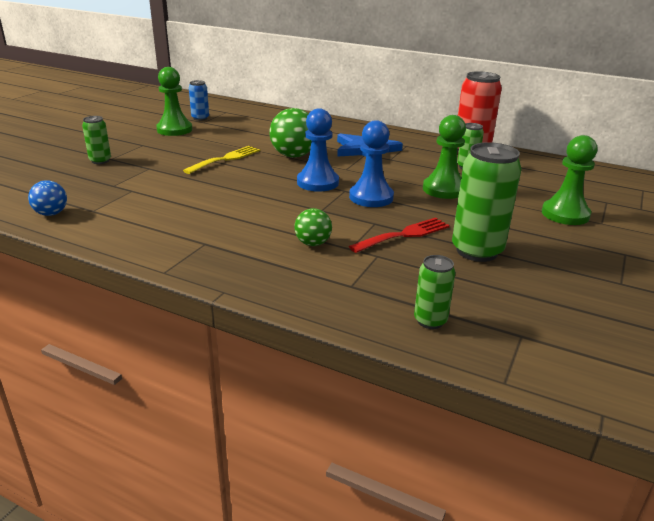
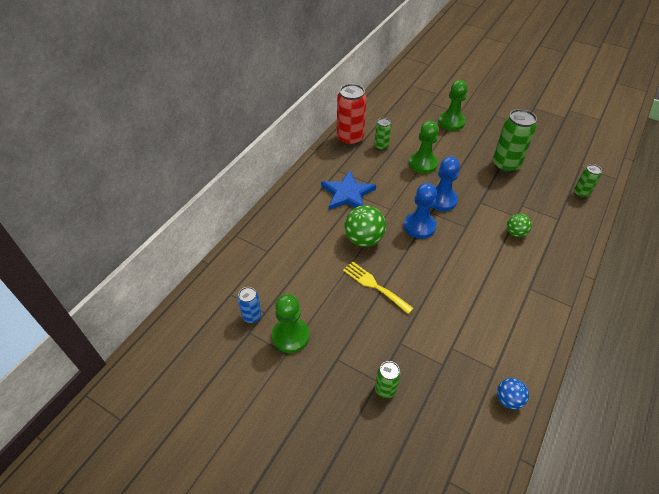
camera: 85 degrees left, 20 degrees up
(404, 235) = (493, 191): red fork -> none

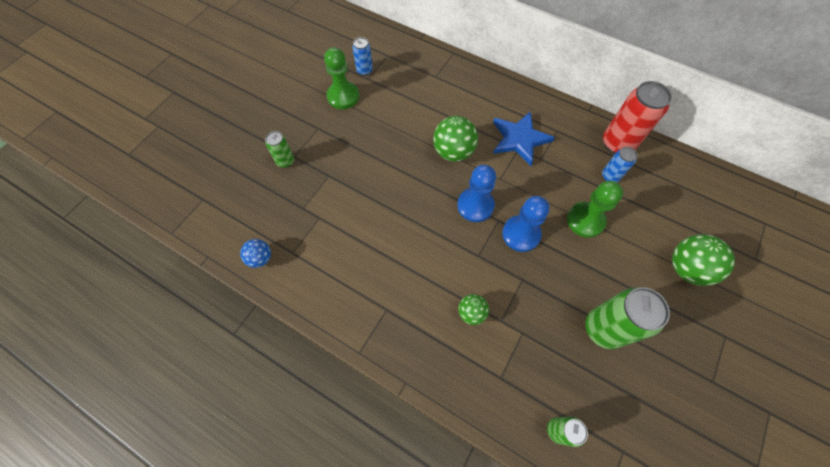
camera: 90 degrees right, 15 degrees up
(374, 285) = (393, 158): yellow fork -> none
(381, 146) = (610, 176): green can -> blue can
(451, 122) = (686, 268): green pawn -> green ball

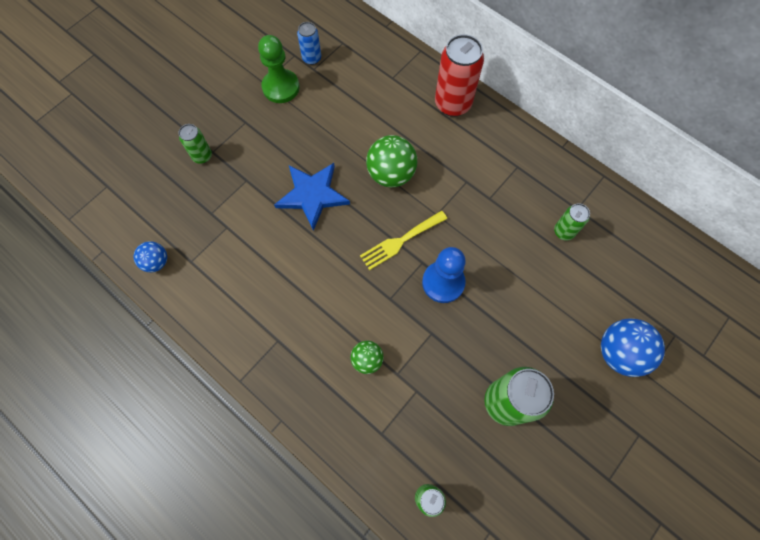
camera: 10 degrees right, 5 degrees up
(475, 205) = (400, 241): blue pawn -> yellow fork
(519, 139) = (470, 170): blue star -> blue star (312, 195)
(585, 220) = (520, 279): green pawn -> none
(610, 176) = (564, 231): blue can -> green can
(617, 143) = (584, 193): red can -> red can (452, 104)
(686, 268) = (619, 352): green ball -> blue ball

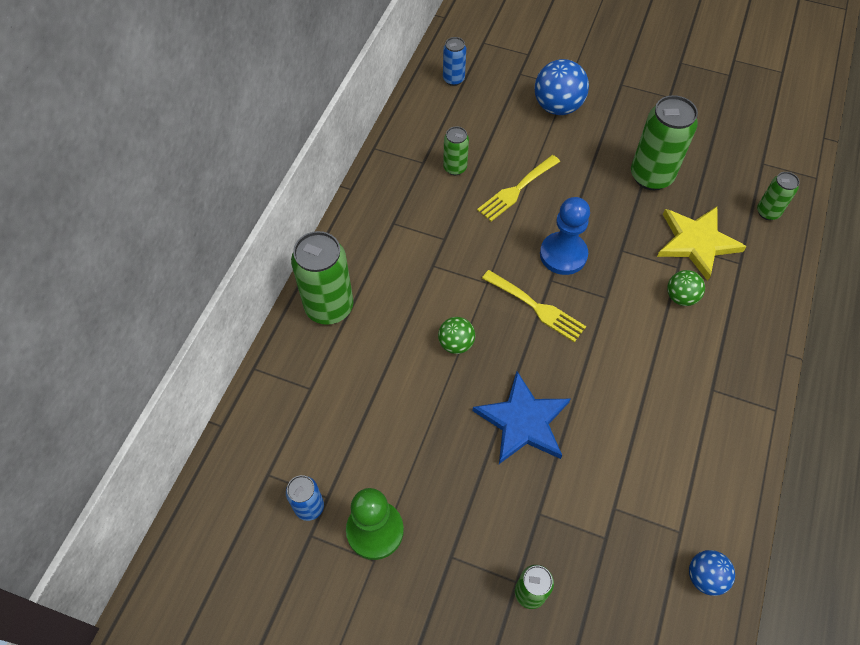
camera: 110 degrees left, 10 degrees down
(391, 174) = (456, 344): green ball -> green ball, size x0.58
(417, 405) = (696, 242): none -> yellow star
(452, 104) = (329, 307): red can -> green can
(524, 272) = (516, 190): none -> yellow fork
(678, 269) = (453, 79): none -> blue can

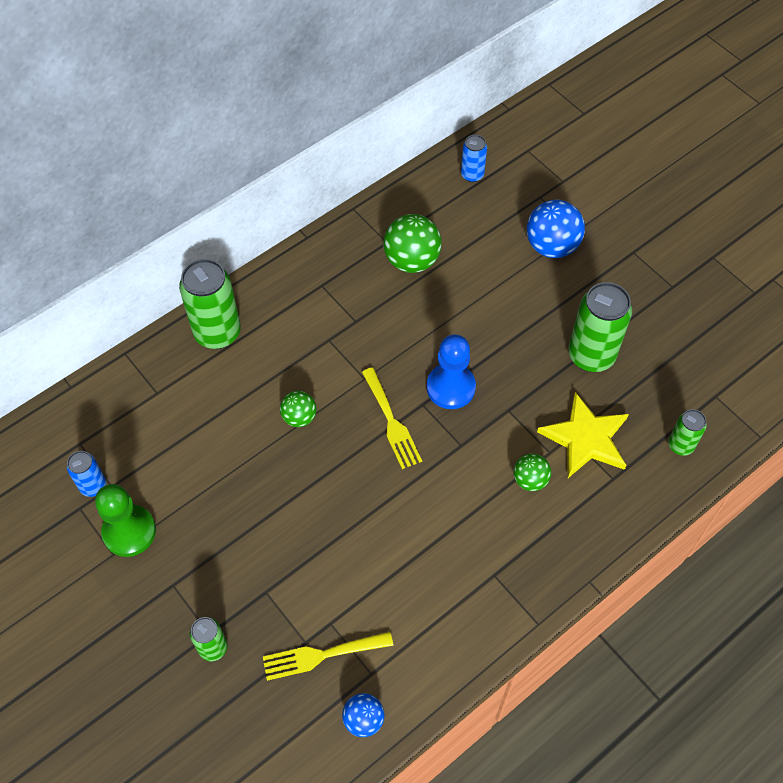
camera: 30 degrees right, 0 degrees up
(455, 168) = (412, 260): green can -> green ball
(516, 190) = (452, 307): yellow fork -> yellow fork (321, 655)
(523, 421) = (307, 511): blue star -> none

